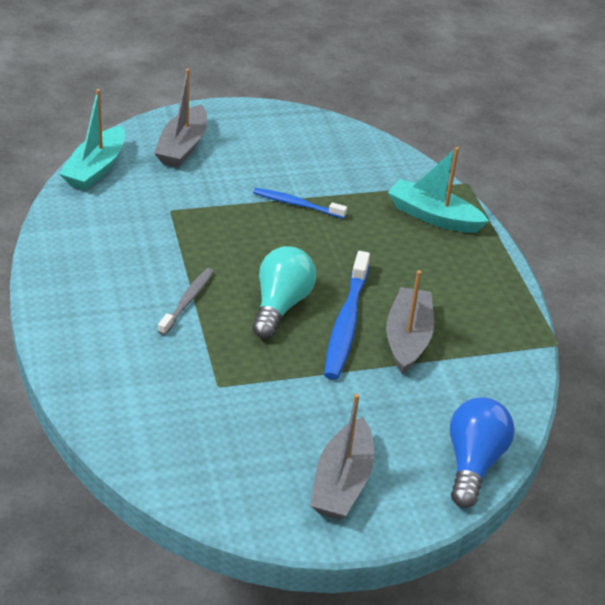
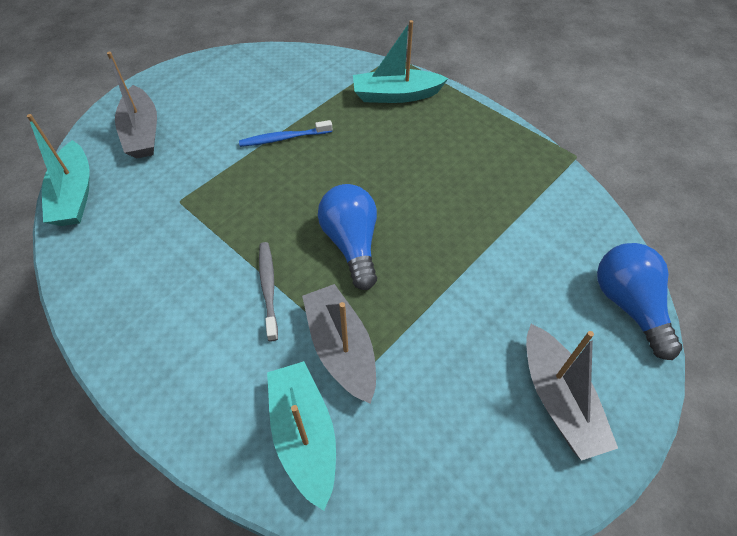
camera: 30 degrees left, 15 degrees up
(133, 398) = (304, 435): none -> turquoise boat
(280, 305) = (352, 244): turquoise light bulb -> blue light bulb
(346, 324) = (418, 230): blue toothbrush -> none
(407, 338) = (475, 215): grey boat -> grey boat (341, 348)

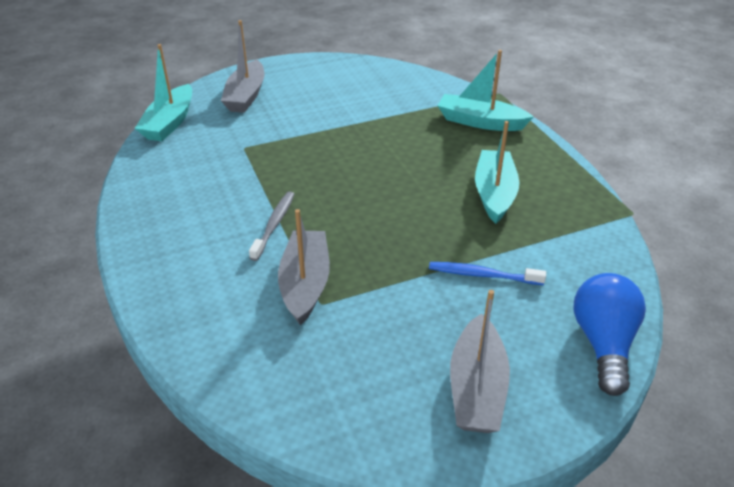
camera: 25 degrees right, 15 degrees down
(284, 138) = (357, 128): blue toothbrush -> blue toothbrush (482, 275)
(304, 435) = (235, 330): turquoise boat -> turquoise boat (494, 193)
(352, 244) = (365, 216): blue light bulb -> none

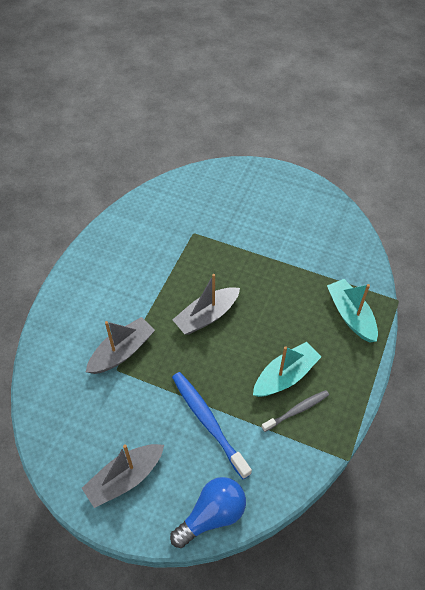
camera: 45 degrees right, 15 degrees up
(170, 123) = (176, 185): turquoise boat -> none
(246, 96) = (238, 190): grey boat -> grey boat (207, 316)
(274, 225) = (149, 302): grey toothbrush -> grey toothbrush (297, 410)
(482, 275) = (208, 422): blue toothbrush -> blue toothbrush, size x1.64

